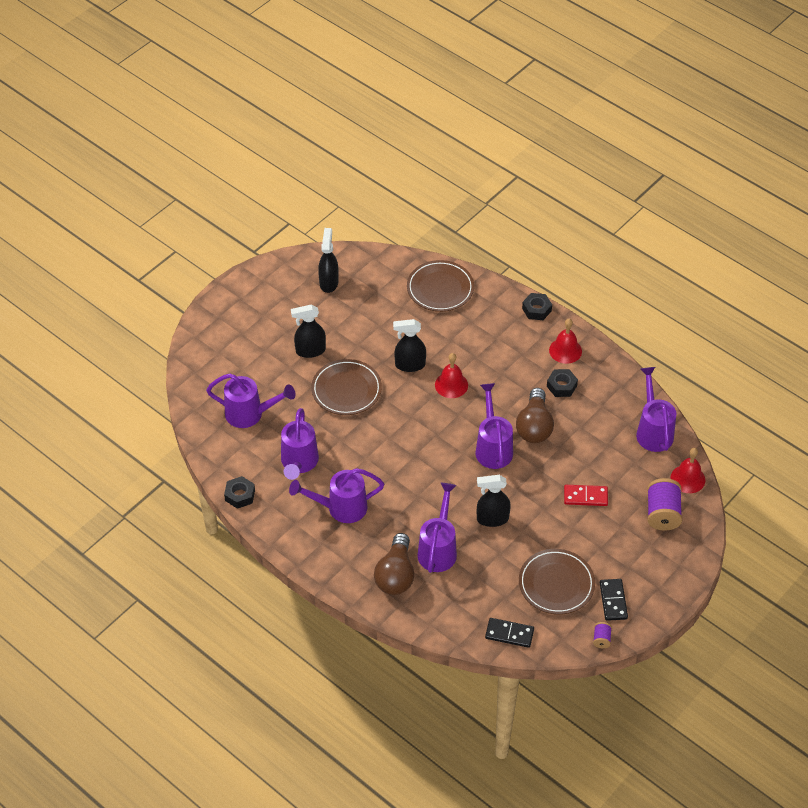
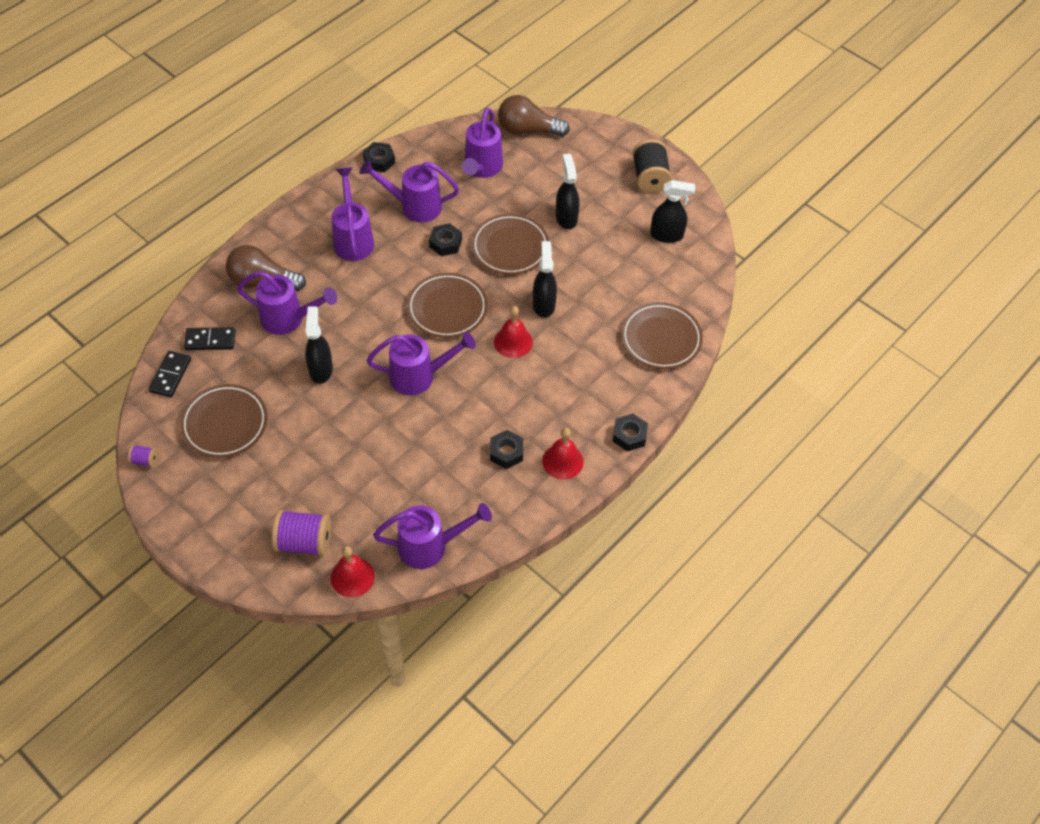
camera: 90 degrees right, 5 degrees up
(261, 292) = (650, 177): none -> black spool
(343, 437) = (445, 243): none -> black nut
(418, 432) = (447, 308): none -> brown plate
(534, 426) = (447, 419): brown light bulb -> brown light bulb (528, 130)
(585, 497) = (339, 463): red domino -> none
(613, 601) = (192, 477): black domino -> black domino (210, 340)

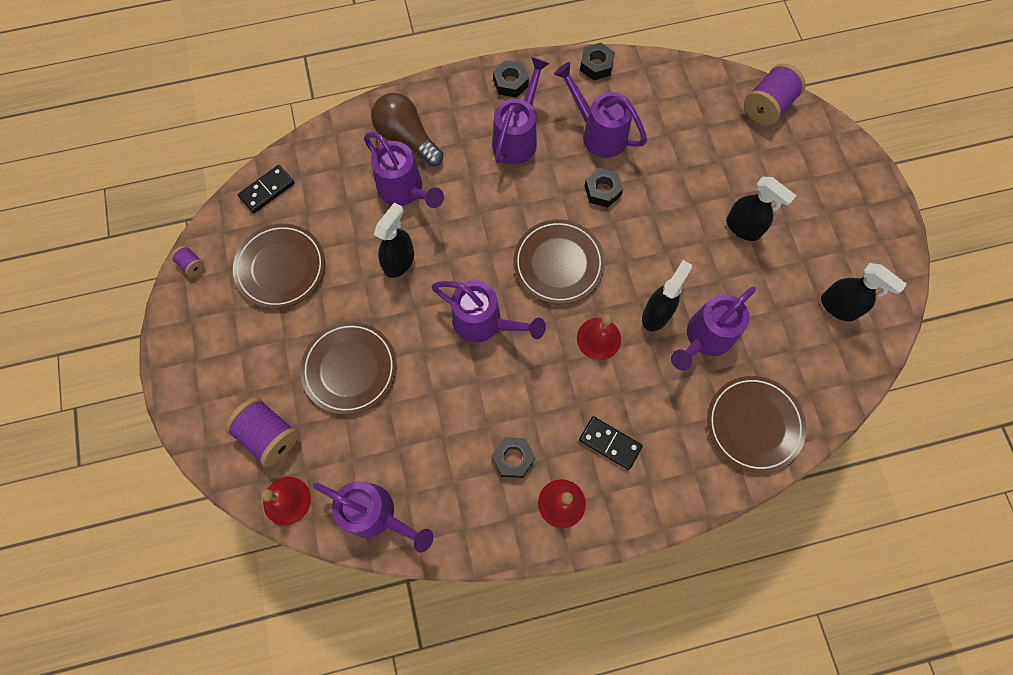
camera: 35 degrees right, 15 degrees up
(210, 340) = (323, 174): black domino -> black domino (610, 443)
(481, 168) = (692, 125): purple watering can -> purple watering can (705, 338)
(510, 247) = (664, 230): brown plate -> brown plate (350, 369)
(528, 130) = (767, 106): brown light bulb -> purple spool
(566, 217) = (743, 228): black spray bottle -> black spray bottle turned 105 degrees clockwise
(629, 435) = (648, 517): black nut -> black nut (510, 83)
(650, 177) = (863, 229): black spool -> none

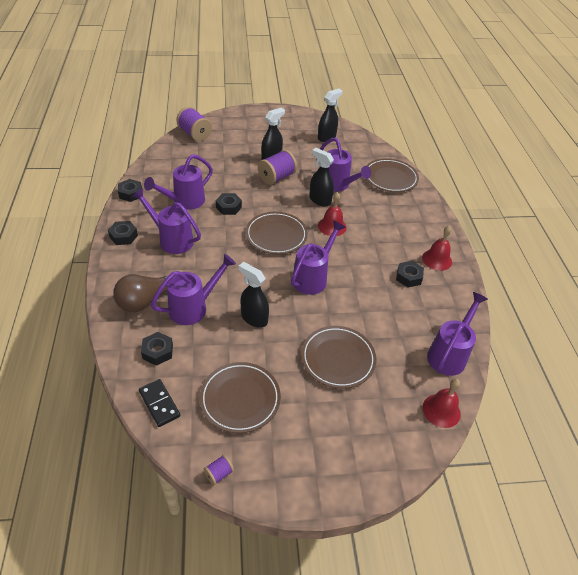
camera: 85 degrees left, 25 degrees down
(269, 435) = (389, 419): purple spool -> purple spool (276, 177)
(334, 170) = (157, 351): none -> black nut
(610, 443) = (399, 233): black domino -> none

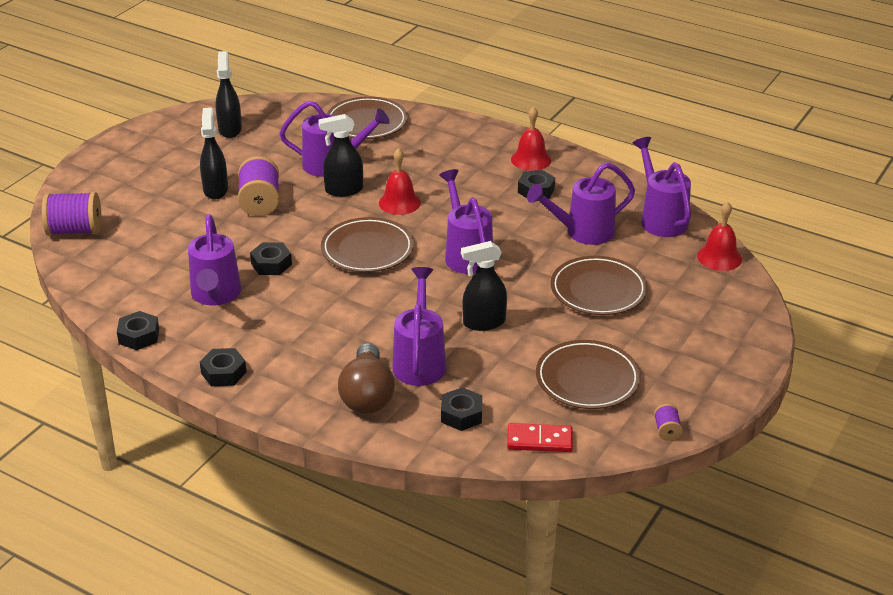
camera: 50 degrees left, 10 degrees down
(159, 404) = (539, 440): black domino -> red domino
(172, 240) = (279, 334): purple watering can -> purple watering can (583, 232)

